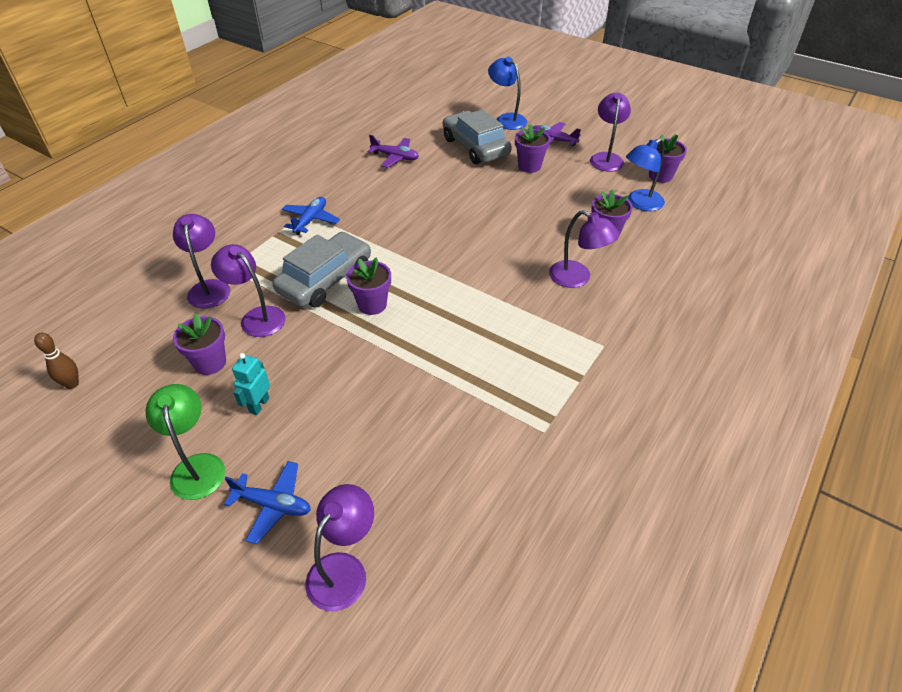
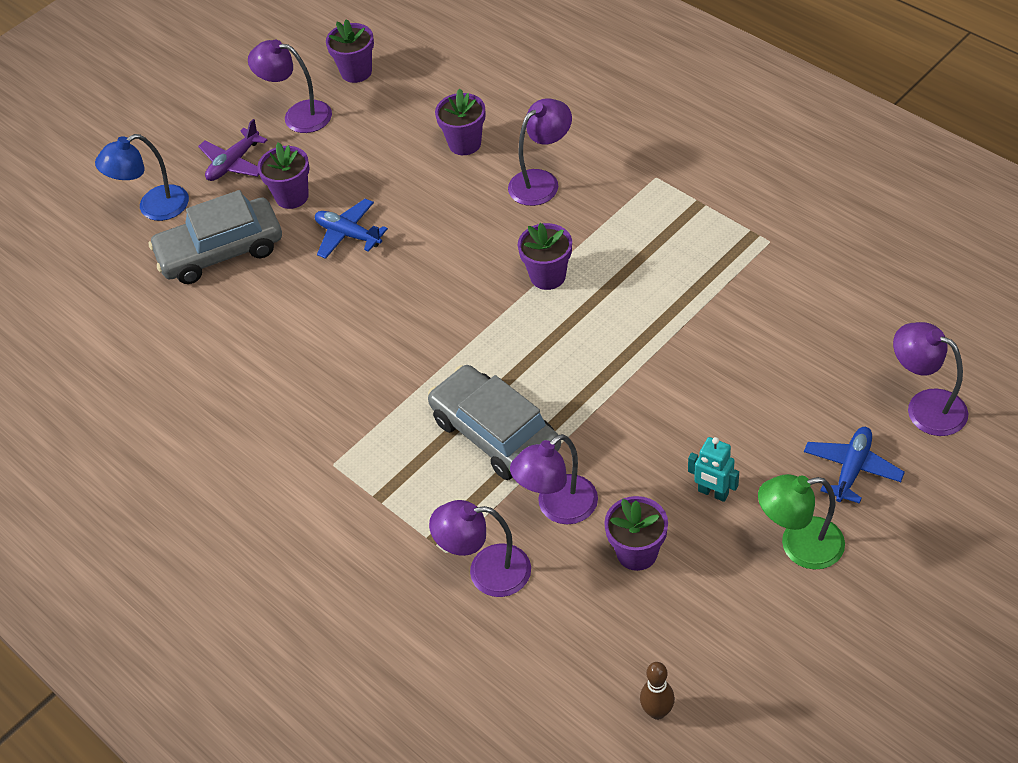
camera: 75 degrees left, 5 degrees up
(311, 220) = (354, 455): blue plane -> blue plane (348, 234)
(372, 305) = (554, 382): purple flower pot -> purple flower pot (548, 276)
(395, 157) = (216, 350): purple plane -> none
(640, 203) = (410, 102): blue lamp -> none

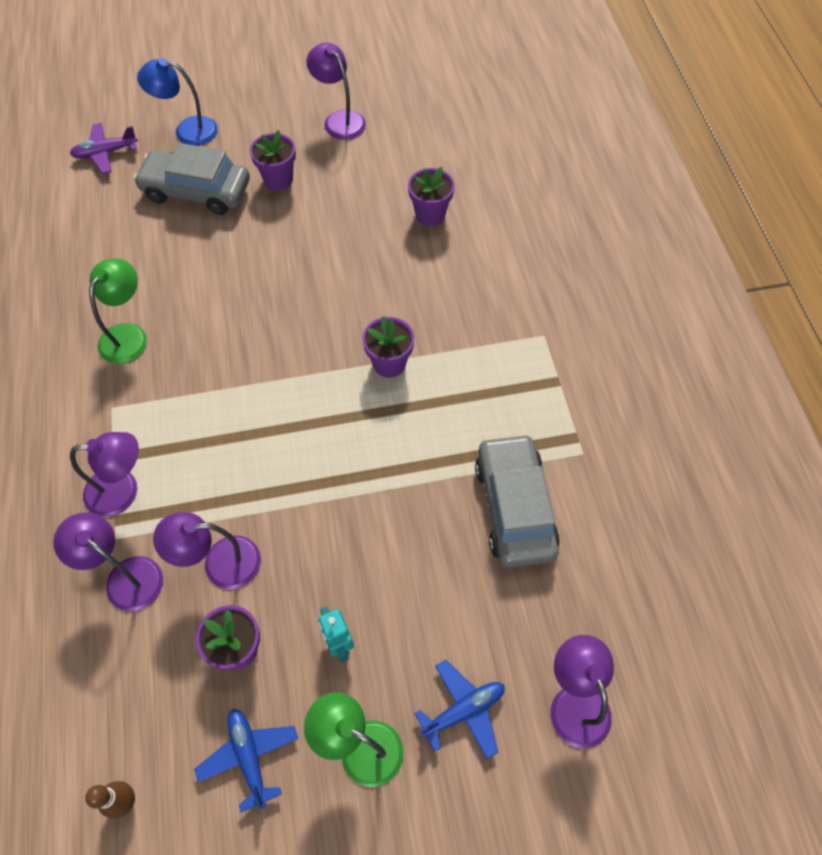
camera: 30 degrees right, 10 degrees up
(234, 163) = (266, 129): purple plane -> purple plane (105, 153)
(284, 401) = (128, 335): none -> green lamp
(348, 234) = (287, 234): blue plane -> blue plane (249, 756)
(356, 72) = (408, 110): purple flower pot -> none
(495, 433) = (235, 466): grey car -> grey car (514, 507)
(541, 181) = (456, 282): purple lamp -> purple lamp (123, 491)

